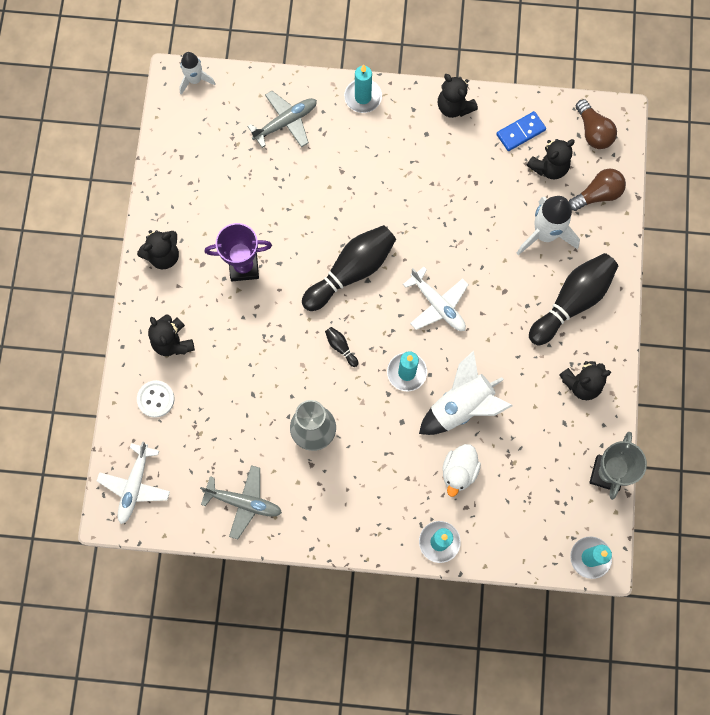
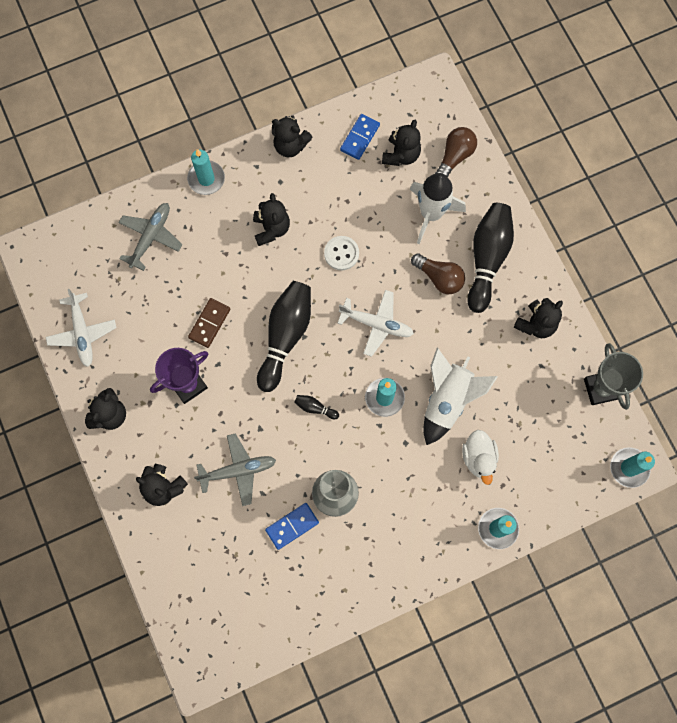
camera: 30 degrees left, 0 degrees up
(135, 485) = (204, 635): white plane -> white plane (82, 332)
(156, 399) = (178, 547): white button -> white button (341, 253)
(195, 80) = (47, 242): white rocket -> none
(243, 502) = (310, 593): grey plane -> grey plane (238, 471)
(261, 436) = (292, 526): none -> blue domino
(292, 224) = (209, 323): none -> brown domino
(394, 171) = (271, 229): none -> black teddy bear
(593, 132) = (420, 105): brown light bulb -> brown light bulb (439, 278)

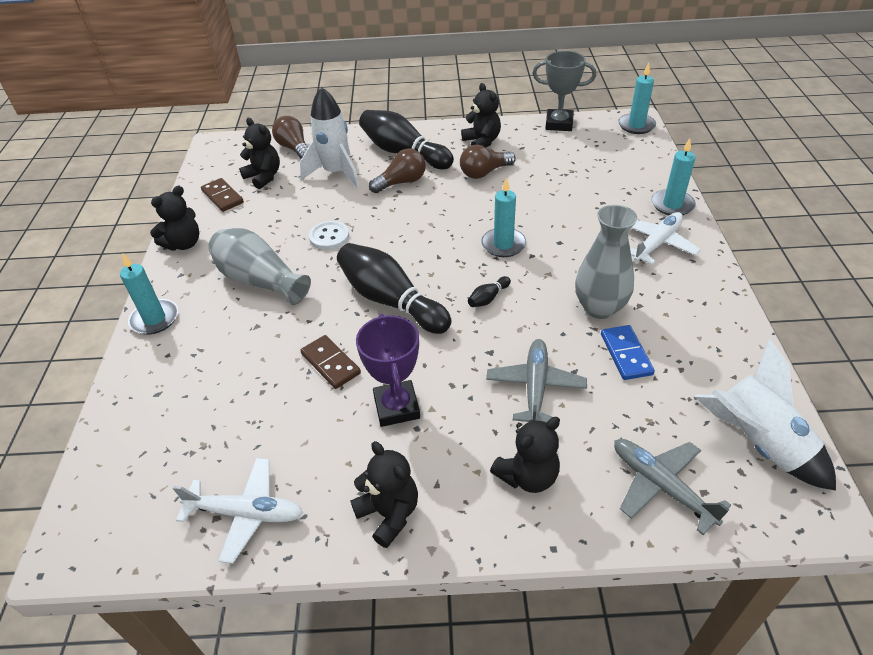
camera: 65 degrees left, 30 degrees down
(151, 237) = (177, 392): grey plane -> grey plane (661, 486)
(271, 229) = (260, 280): black teddy bear -> grey vase
(360, 138) = (222, 197): blue domino -> brown domino
(376, 324) = (421, 231): white plane -> white plane (657, 244)
(448, 400) = (527, 205): white rocket -> white rocket (758, 442)
(478, 458) = (595, 200): white duck -> none
(483, 345) = (484, 173): none -> brown light bulb

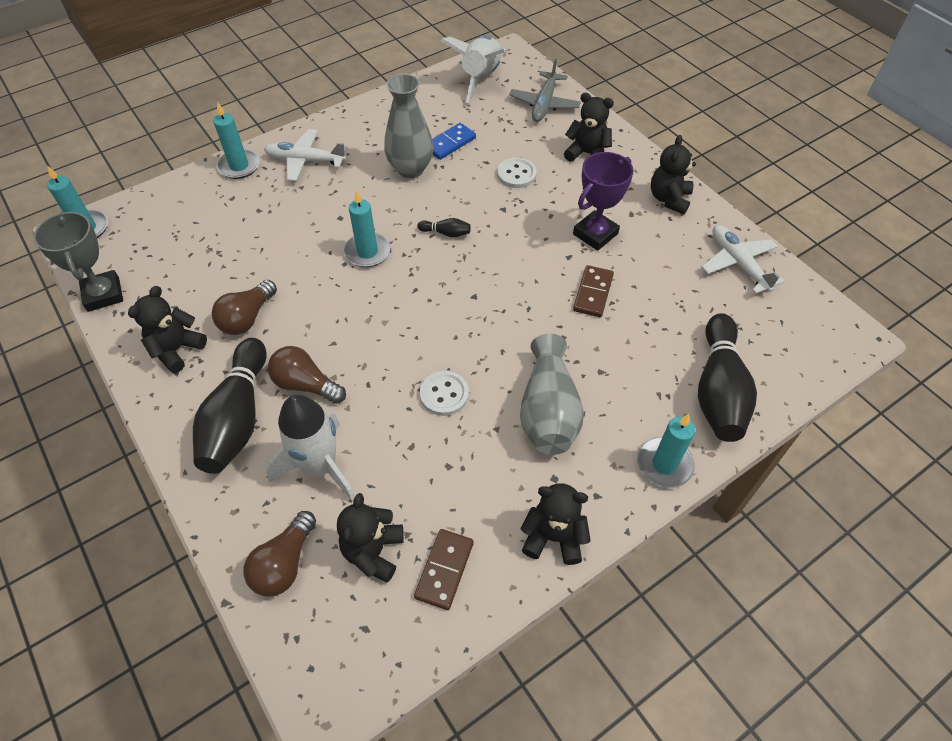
camera: 125 degrees left, 10 degrees up
(391, 301) = (496, 293): black bowling pin -> black bowling pin (718, 390)
(484, 173) = (247, 318): brown light bulb -> brown light bulb turned 90 degrees clockwise
(535, 387) = (516, 174): grey plane -> white button

